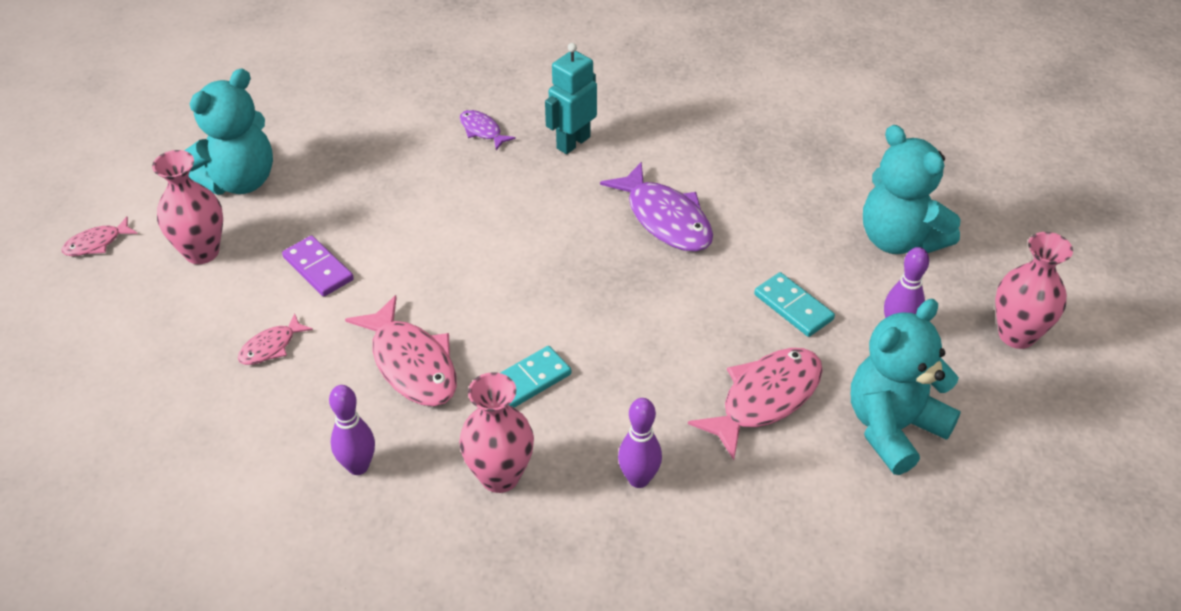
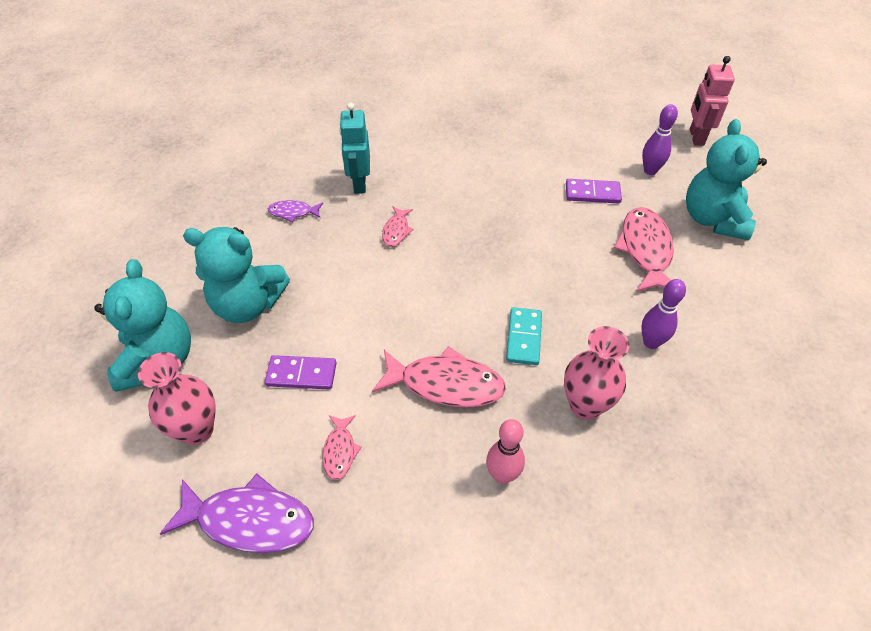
camera: 45 degrees left, 5 degrees up
(96, 243) = (95, 492): pink fish -> pink fish (396, 231)
(358, 466) = (502, 475): purple bowling pin -> pink bowling pin
(665, 219) = (469, 192): purple fish -> purple fish (249, 520)
(793, 307) = (592, 193): turquoise domino -> purple domino
(899, 239) = (590, 126): turquoise teddy bear -> turquoise teddy bear (248, 305)
(1016, 335) = (696, 137): pink vase -> pink robot

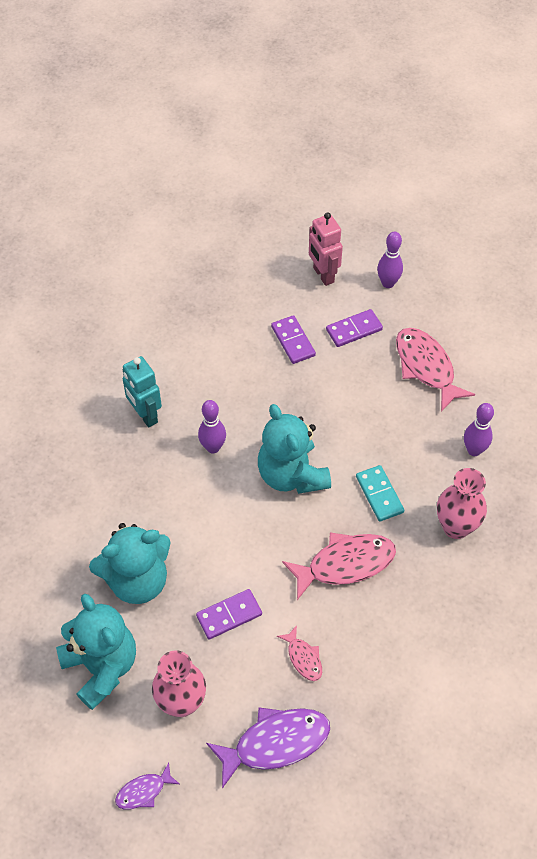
camera: 30 degrees left, 5 degrees up
(293, 212) = (107, 473): purple fish -> purple fish (144, 791)
(396, 231) = (213, 447): pink fish -> purple bowling pin
(502, 475) = (430, 611): pink bowling pin -> none
(529, 180) = (293, 341): none -> purple domino
(696, 137) = (407, 228): pink robot -> pink robot (323, 275)
(713, 219) = (462, 311): turquoise teddy bear -> turquoise teddy bear (291, 475)

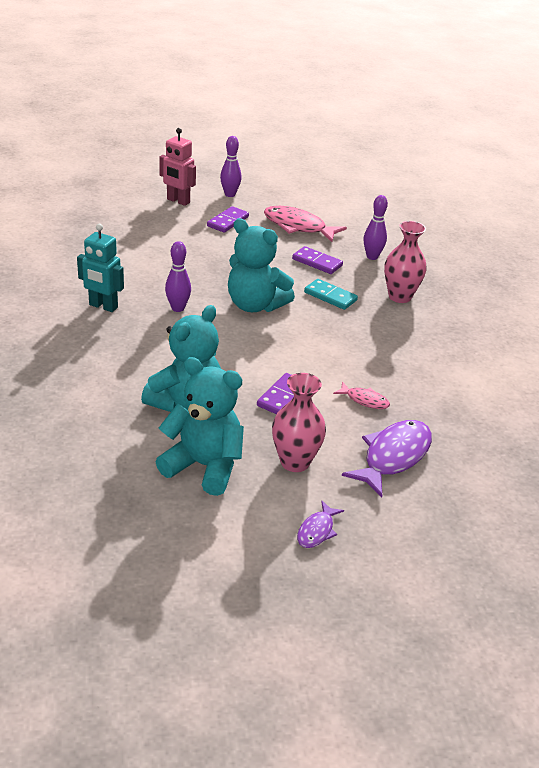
camera: 35 degrees left, 20 degrees down
(293, 341) = (187, 238): purple domino -> purple domino (317, 262)
(345, 564) = (343, 339): pink fish -> none

